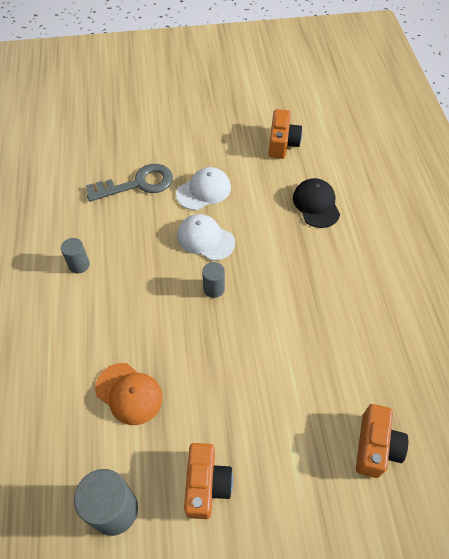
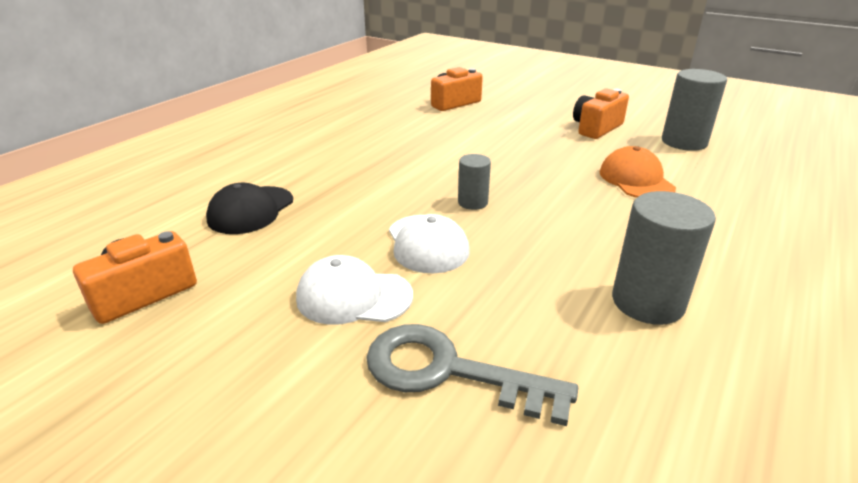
camera: 140 degrees left, 25 degrees down
(79, 265) = (647, 302): grey cylinder -> grey cylinder, size x1.77

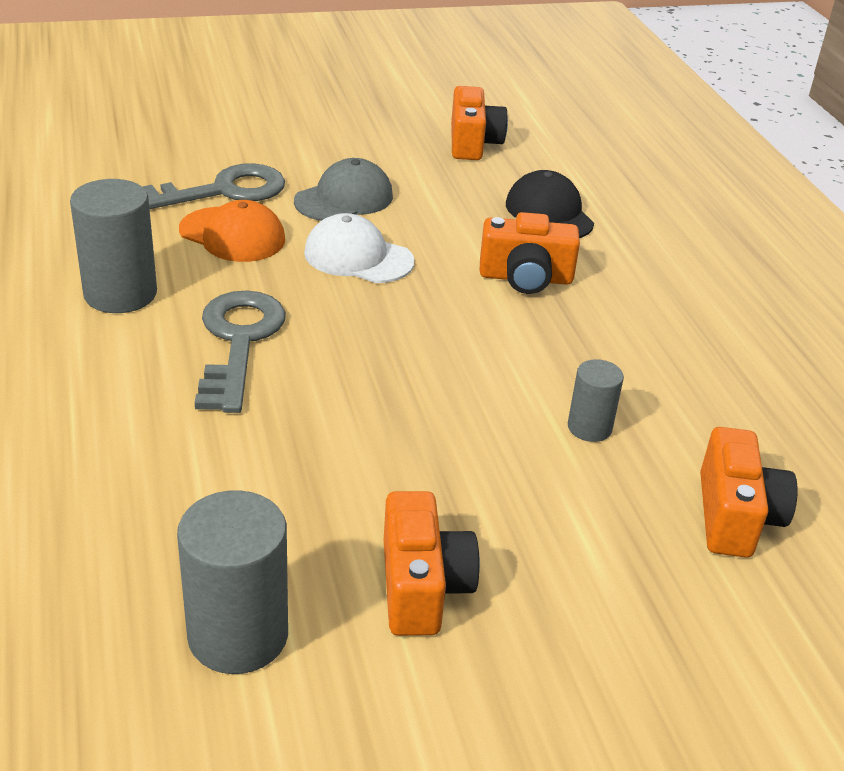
camera: 130 degrees right, 5 degrees up
(354, 186) = (525, 278): none -> orange camera
(354, 296) = (344, 199): white cap -> grey cap
(472, 202) = (385, 319): grey cylinder -> grey cylinder (589, 427)
(582, 229) = (239, 342): none -> grey key
(636, 180) = (244, 464): orange cap -> orange cap (232, 235)

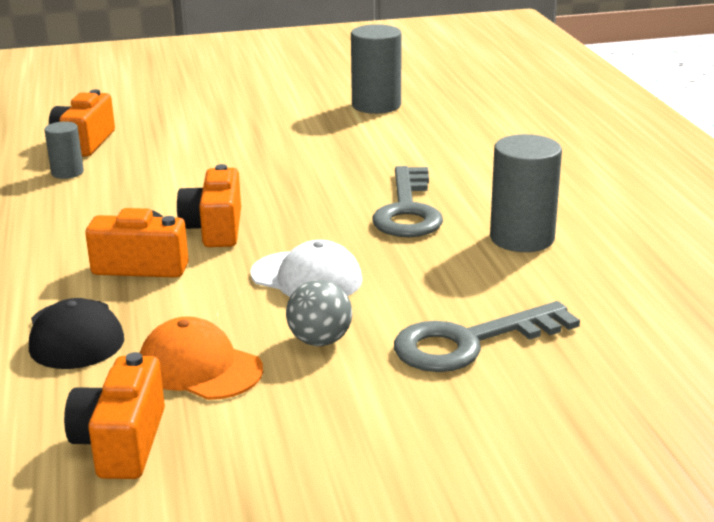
camera: 175 degrees left, 10 degrees down
(232, 235) = (439, 293): orange cap -> orange cap (200, 367)
(344, 199) = (320, 341): grey cap -> grey ball
(422, 587) = (282, 118): orange camera -> orange camera (215, 229)
(589, 427) = (149, 174): grey cylinder -> grey cylinder (67, 172)

